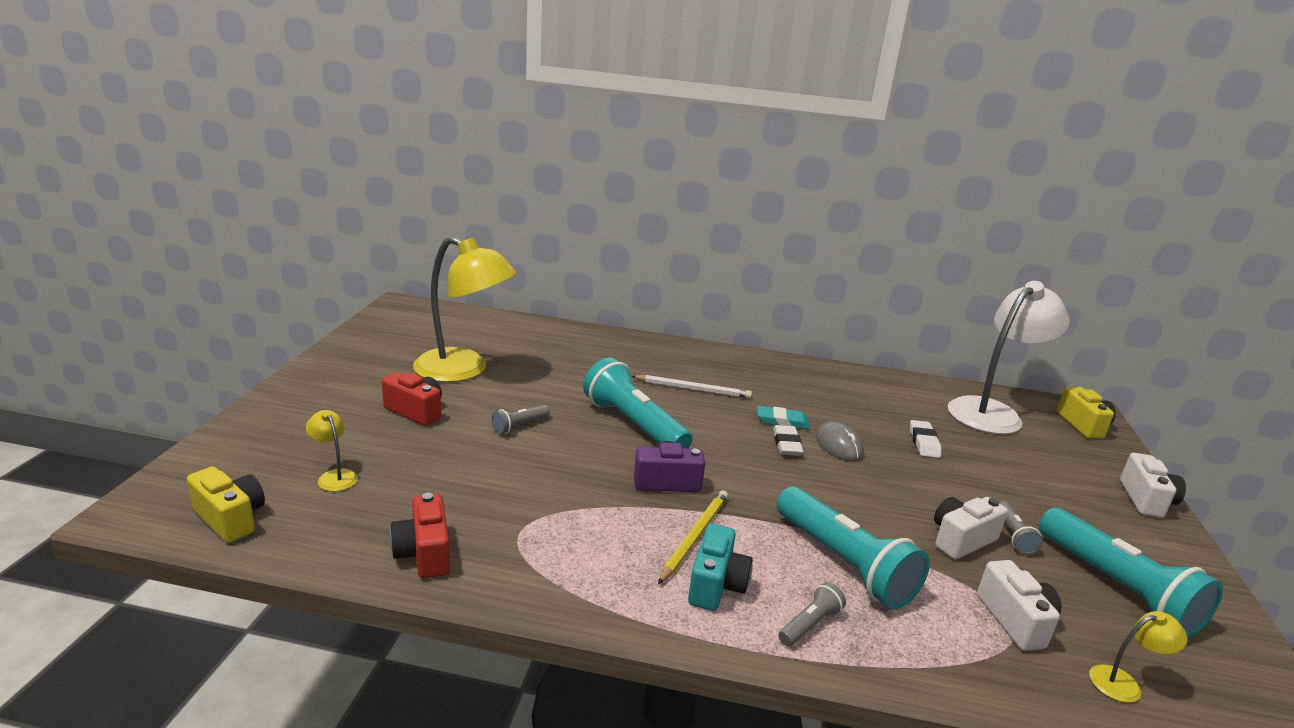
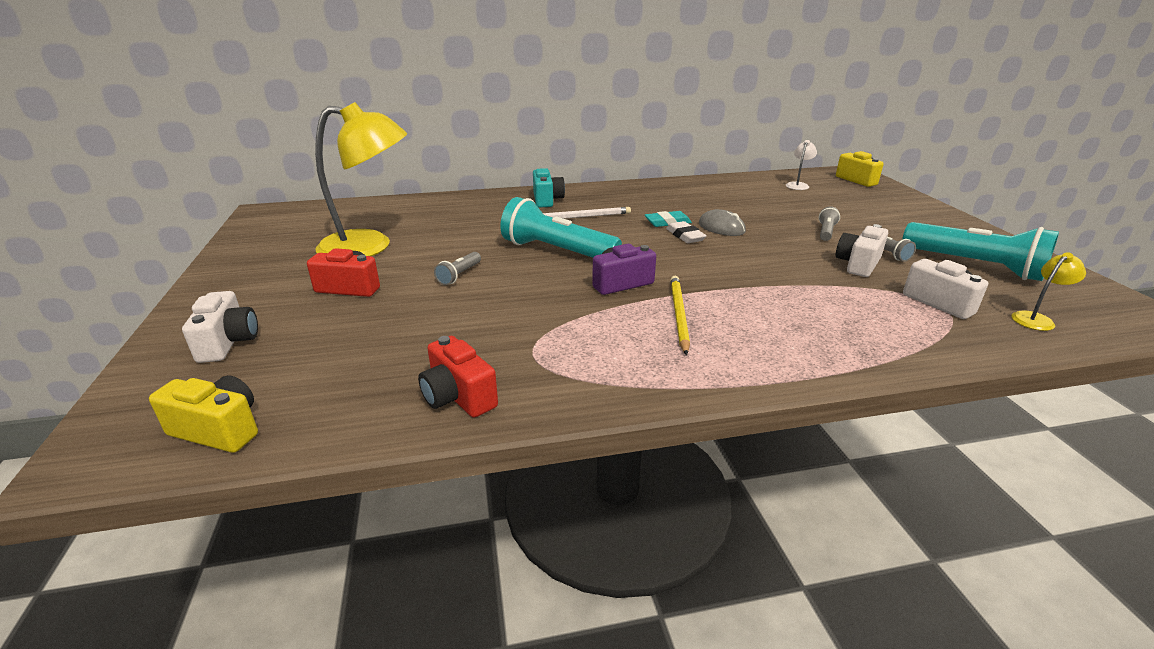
camera: 20 degrees left, 5 degrees up
(334, 476) = (309, 360): yellow lamp -> none
(716, 585) = (727, 343): turquoise camera -> turquoise camera (547, 200)
(810, 624) = (819, 348): grey flashlight -> grey flashlight (826, 232)
(844, 564) = (801, 301): turquoise flashlight -> none
(924, 442) = (775, 212): white eraser -> none
(992, 412) = (798, 185): white lamp -> white lamp, size x0.41
(1146, 500) = (935, 212): white camera -> white camera (228, 342)

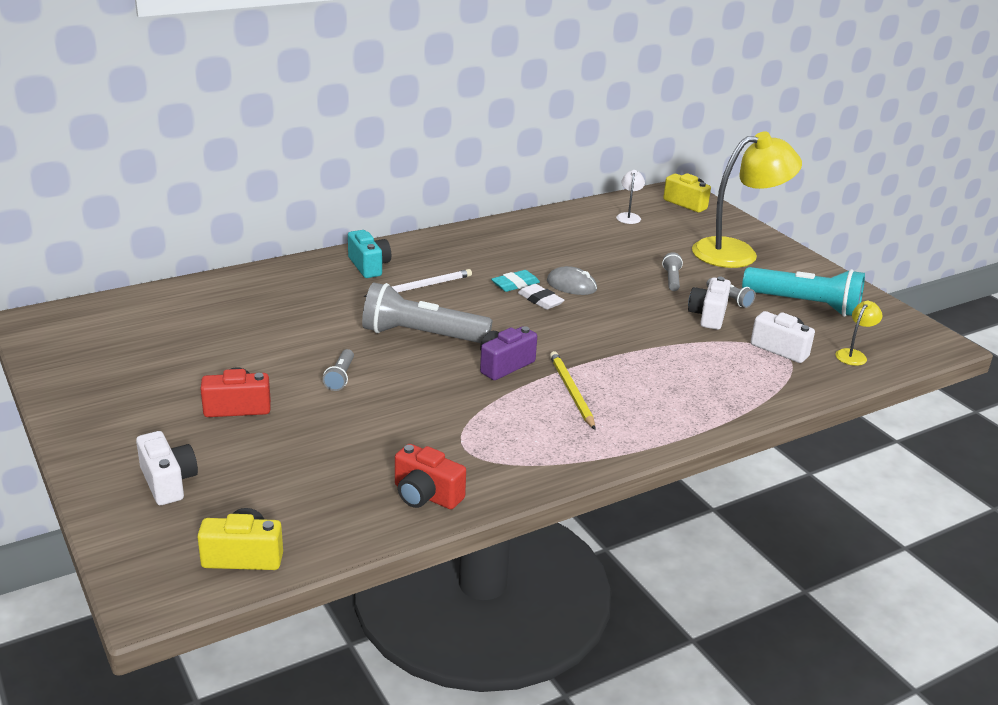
camera: 20 degrees left, 0 degrees up
(369, 247) = (214, 354): yellow lamp -> yellow lamp (737, 252)
(557, 251) = (421, 335): turquoise flashlight -> grey flashlight

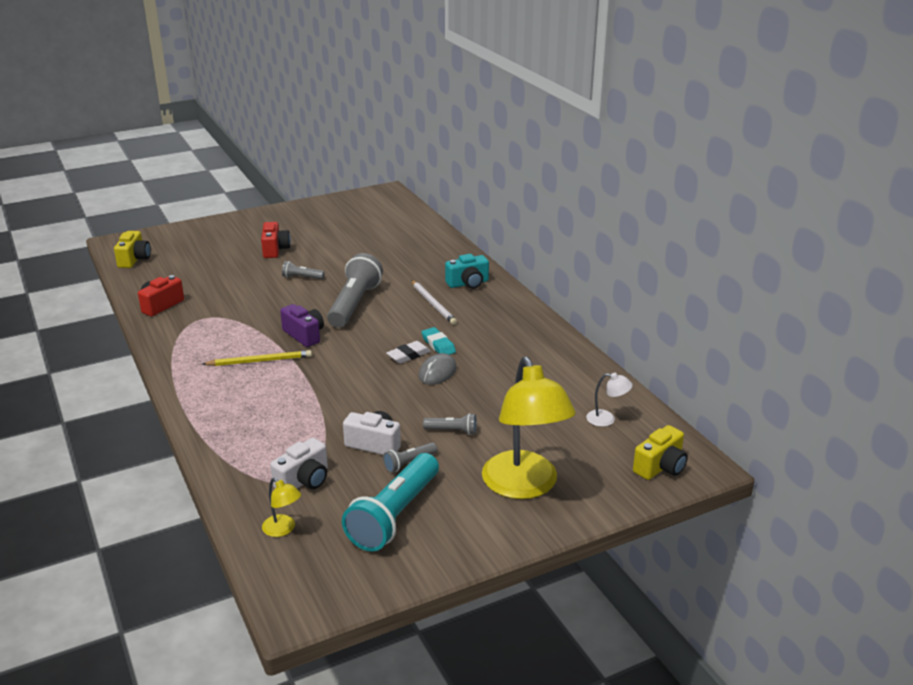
camera: 95 degrees right, 0 degrees up
(168, 482) = (207, 238): white camera -> none

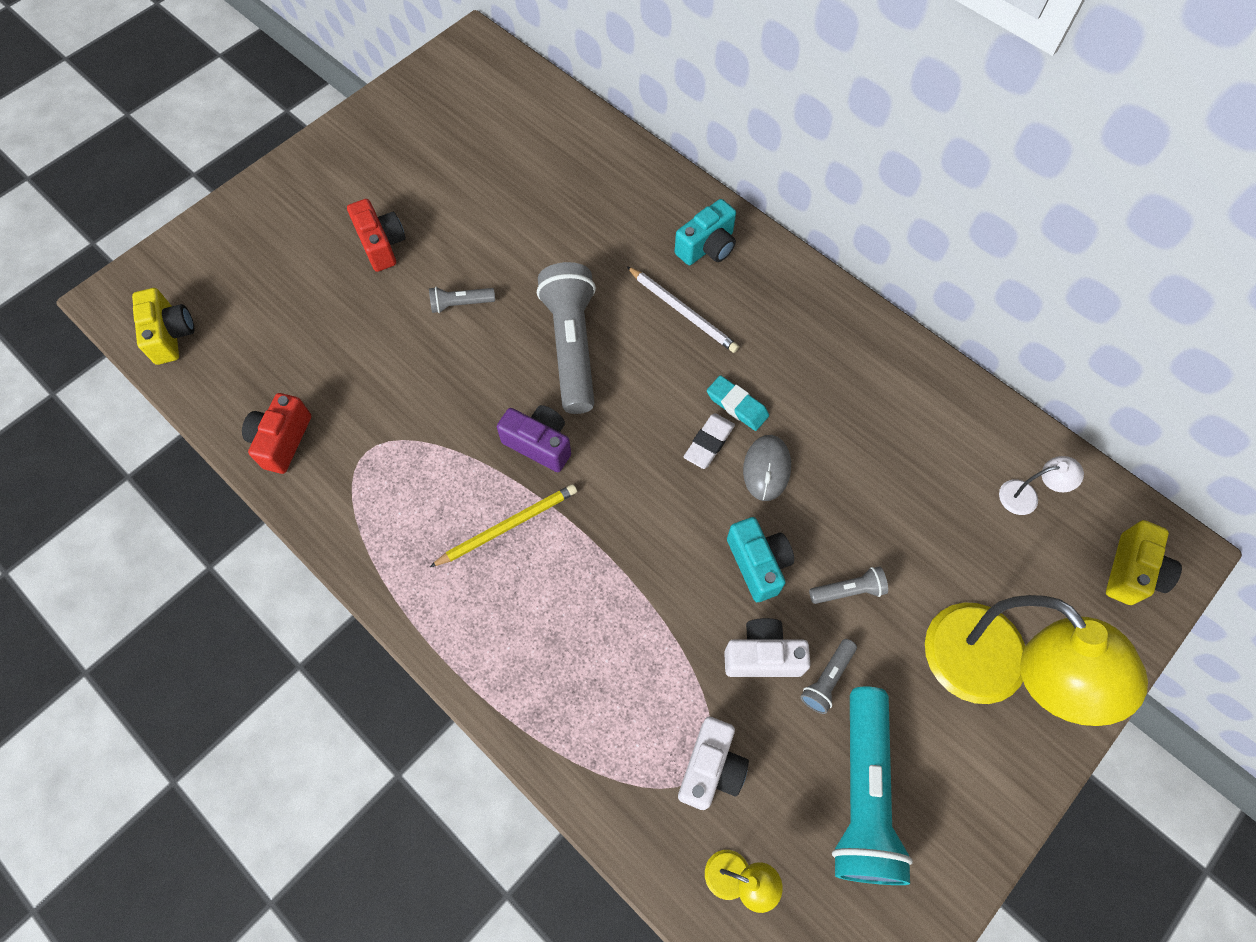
camera: 20 degrees left, 35 degrees up
(401, 407) = (758, 564): none -> turquoise camera

